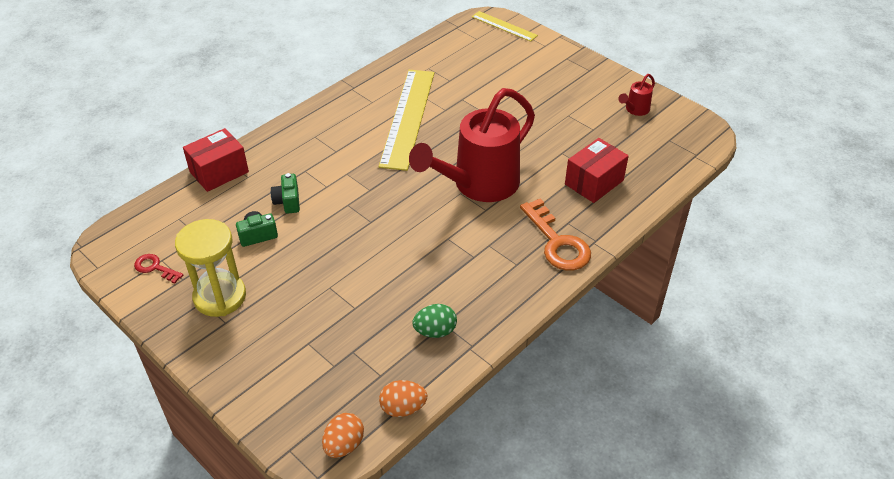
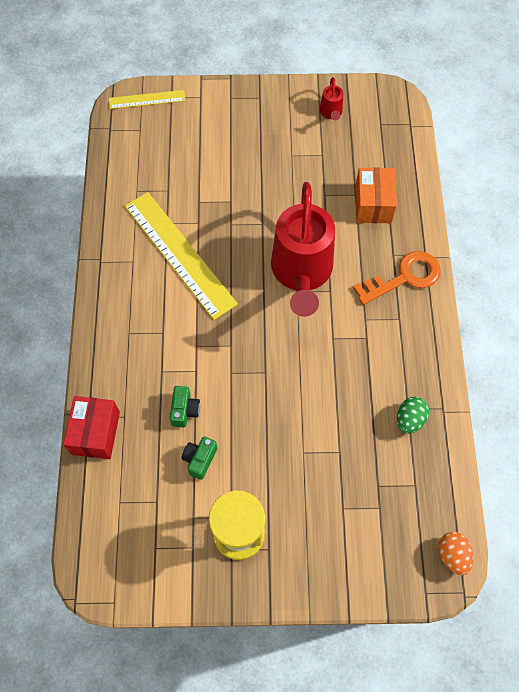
camera: 45 degrees left, 20 degrees up
(155, 268) = (160, 559): red key -> none
(288, 202) = (184, 410): green camera -> green camera turned 120 degrees counterclockwise
(403, 408) = (455, 494): orange egg -> none
(557, 242) = (404, 277): orange key -> orange key turned 45 degrees counterclockwise
(594, 182) = (373, 204): red box -> orange box

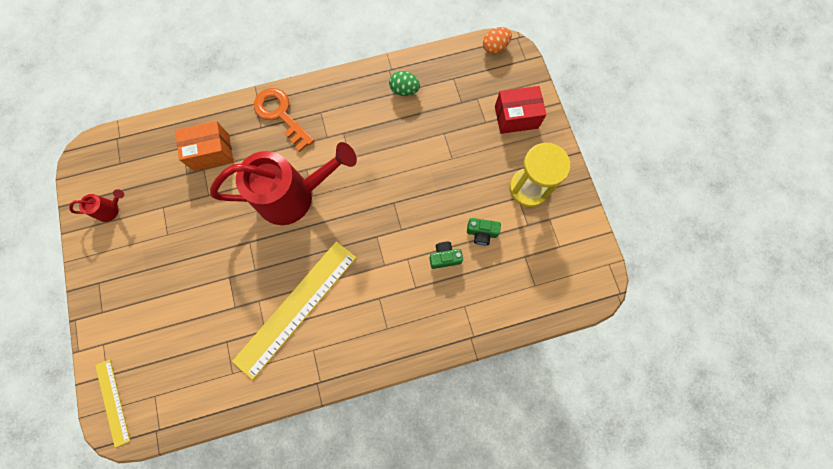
camera: 105 degrees left, 10 degrees up
(95, 433) = (485, 325): red box -> red box (516, 117)

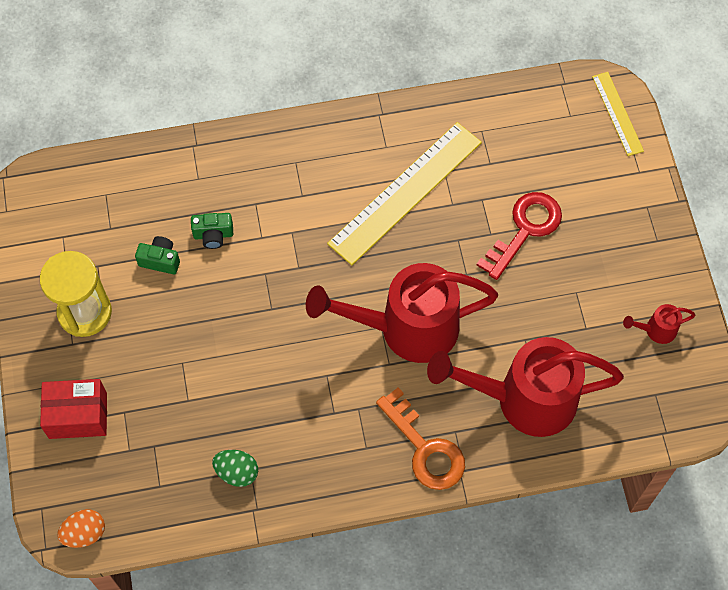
camera: 175 degrees left, 10 degrees down
(202, 283) = (524, 230): none -> red key
(211, 152) = (524, 399): orange box -> red watering can

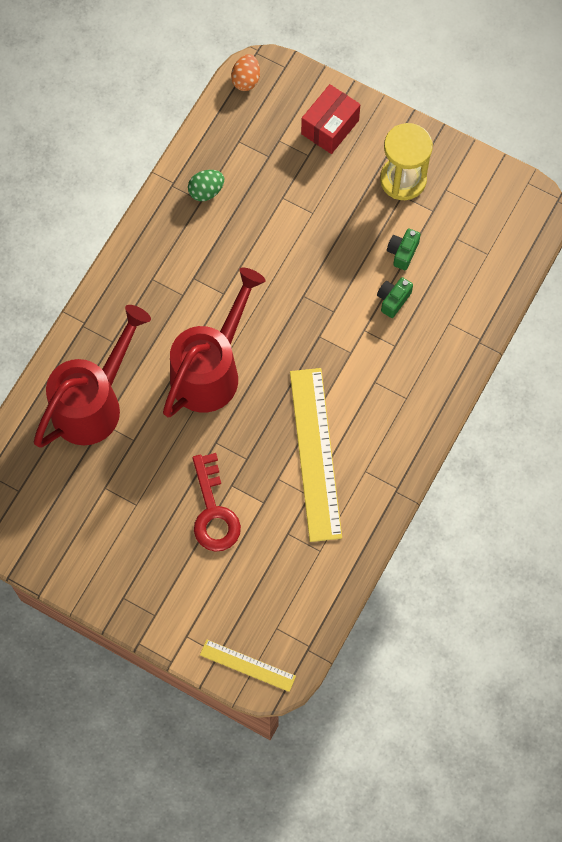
camera: 130 degrees right, 5 degrees up
(160, 260) = (402, 252): green camera -> green camera turned 150 degrees clockwise
(425, 448) = (119, 314): orange key -> none
(656, 330) = (60, 533): red watering can -> none

